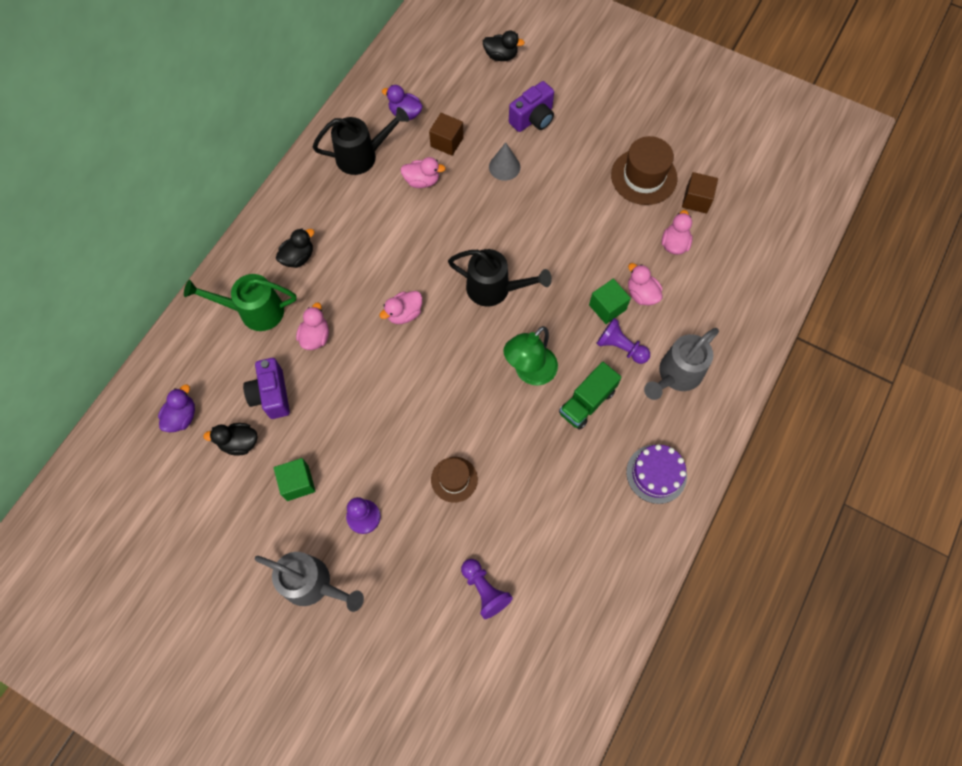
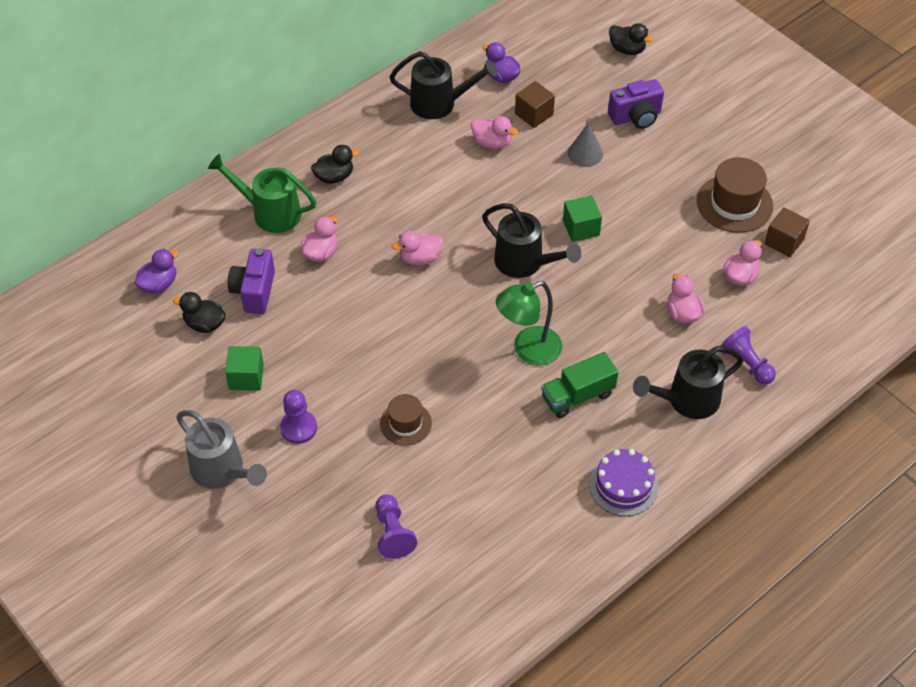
camera: 20 degrees right, 15 degrees down
(607, 307) = (639, 314): green cube -> green cube (581, 228)
(620, 347) = (637, 356): purple pawn -> purple pawn (746, 364)
(675, 375) = (686, 400): grey watering can -> black watering can

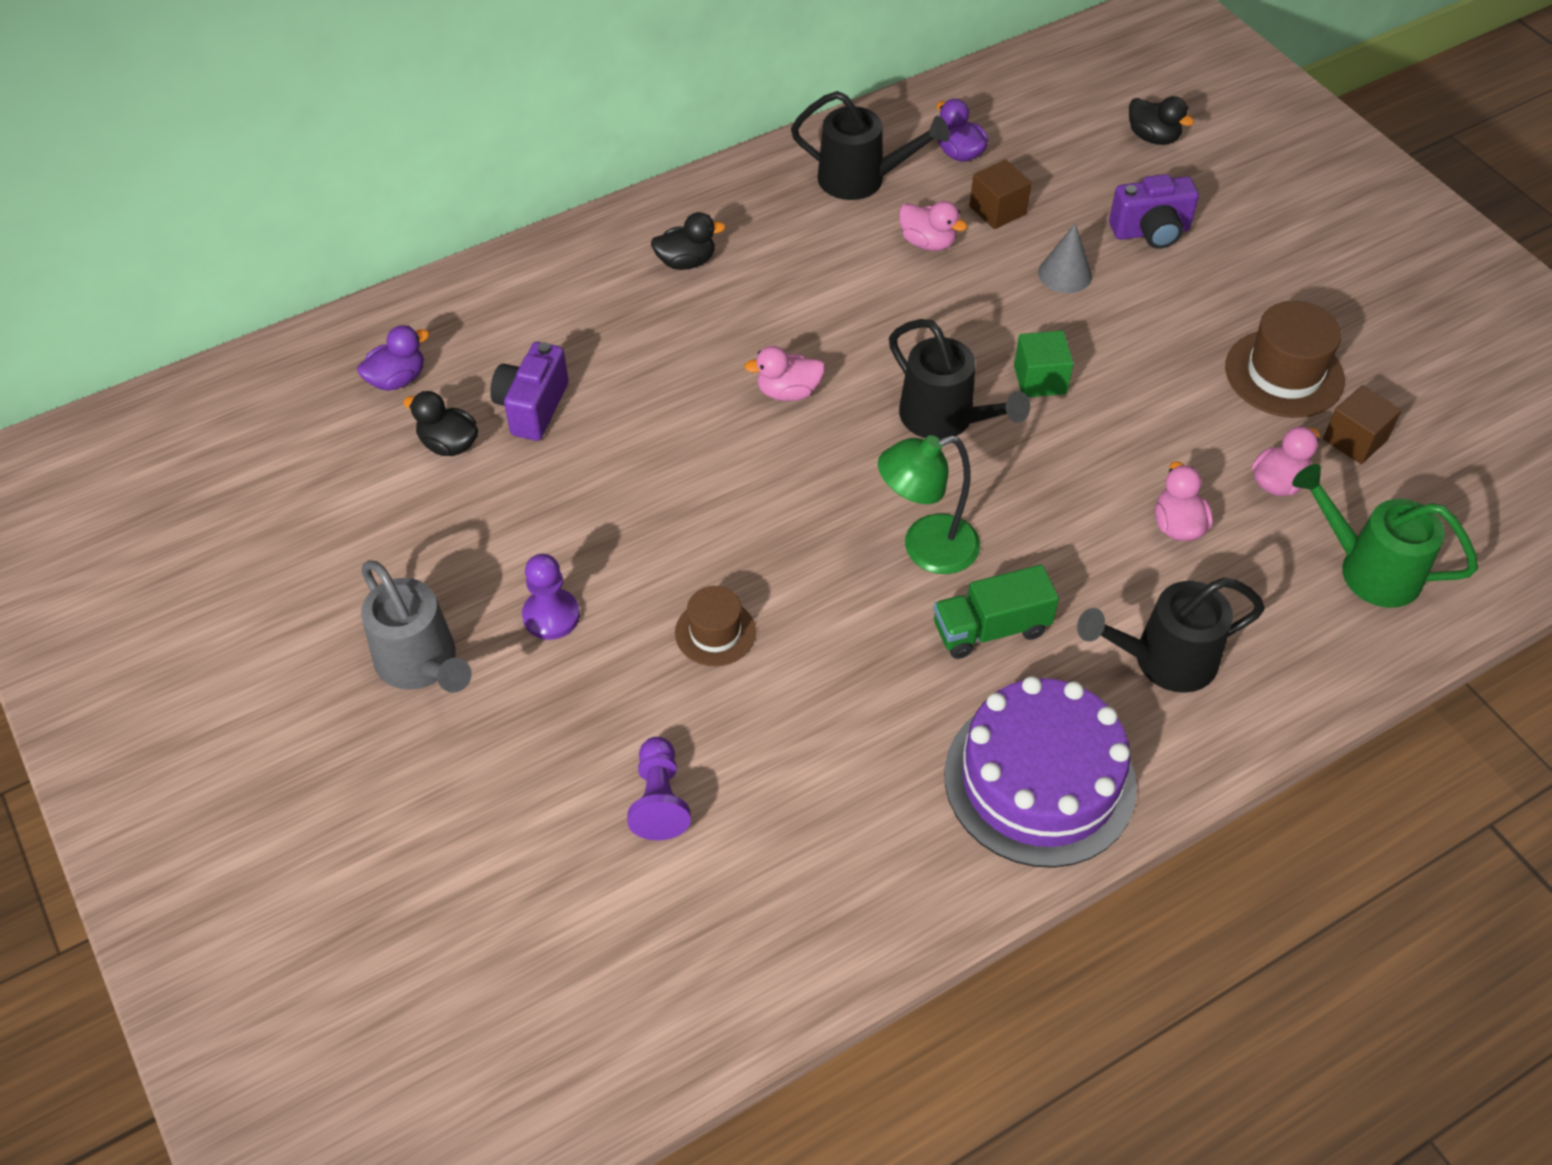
camera: 10 degrees right, 0 degrees up
(246, 377) = (491, 529): green cube -> none
(269, 212) = (581, 299): green watering can -> green watering can (1368, 569)
(321, 253) = (642, 365): pink duck -> none
(623, 485) = (1039, 780): purple cake -> purple cake, size x1.72
(746, 364) = (1268, 617): purple pawn -> none

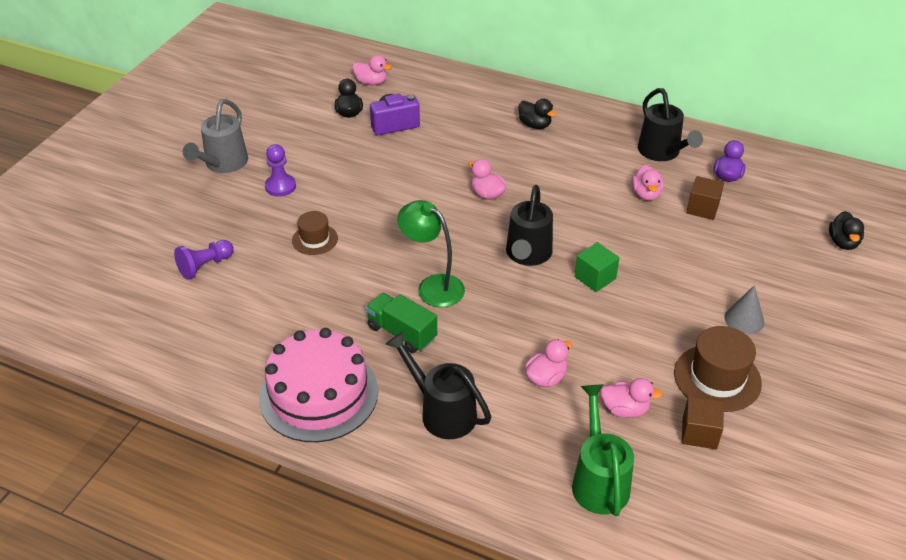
camera: 55 degrees right, 10 degrees down
(397, 379) = (371, 82): purple duck -> pink duck
(1039, 780) = (319, 394): purple cake -> pink cake
(1065, 274) = (686, 254): grey cone -> grey cone (744, 319)
(1151, 232) = (763, 274): purple camera -> none

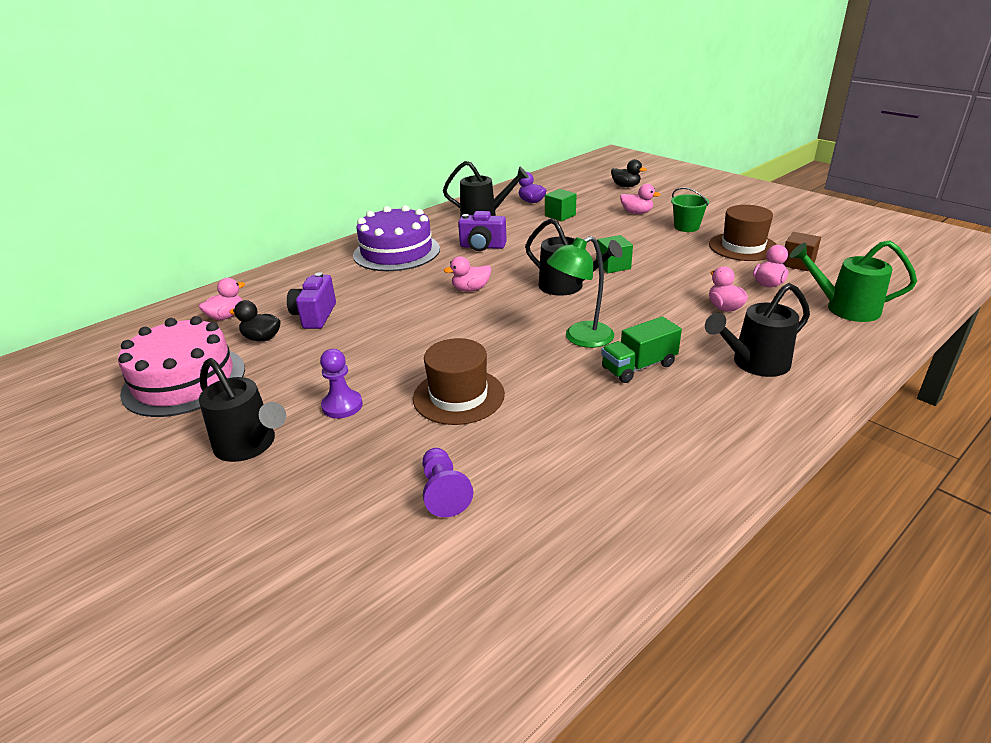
camera: 65 degrees left, 10 degrees down
(223, 164) = (250, 446): grey watering can -> black watering can
(315, 239) = (458, 396): brown hat -> brown hat, size x1.64
(319, 394) = (712, 434): pink cake -> pink cake (184, 380)
(535, 125) = (396, 252): black duck -> purple cake
(581, 175) = (482, 247): none -> purple camera
(646, 194) = (528, 229): pink duck -> pink duck (636, 213)
(702, 208) = (560, 215): brown cube -> green cube
(744, 319) = (686, 227): grey cone -> green bucket

